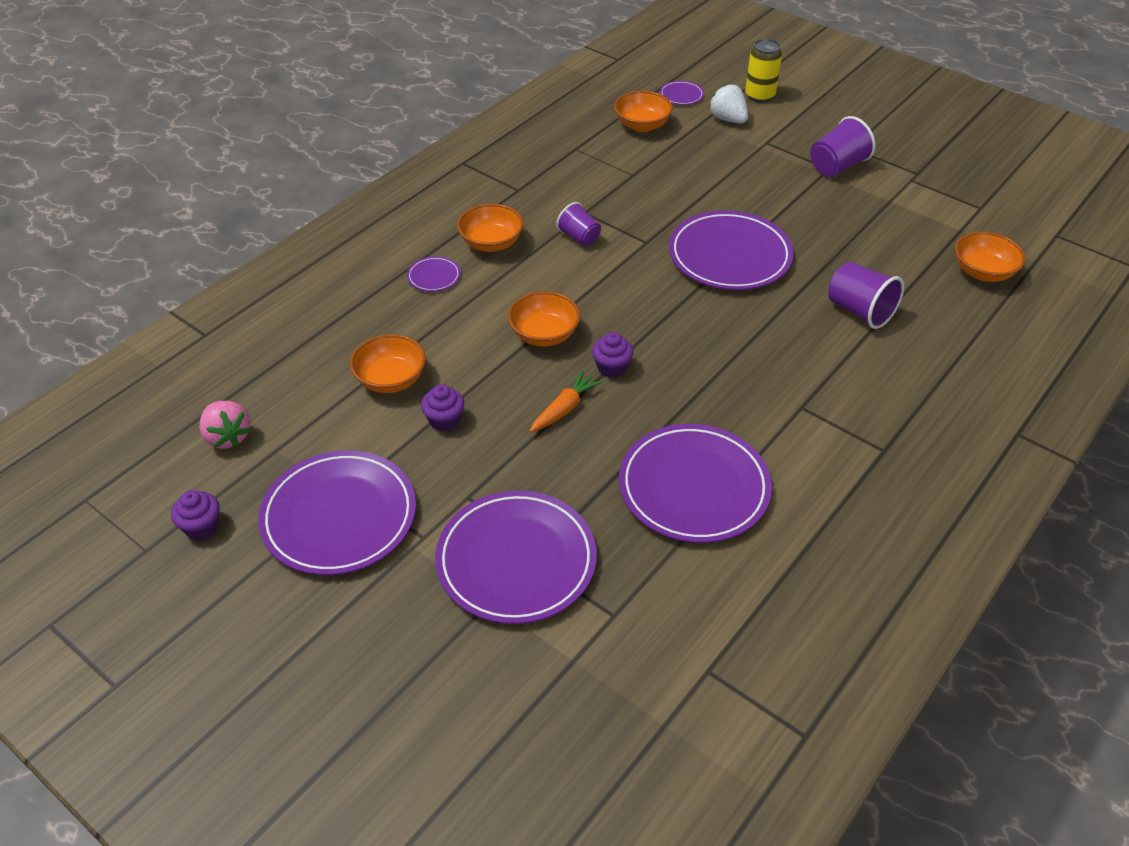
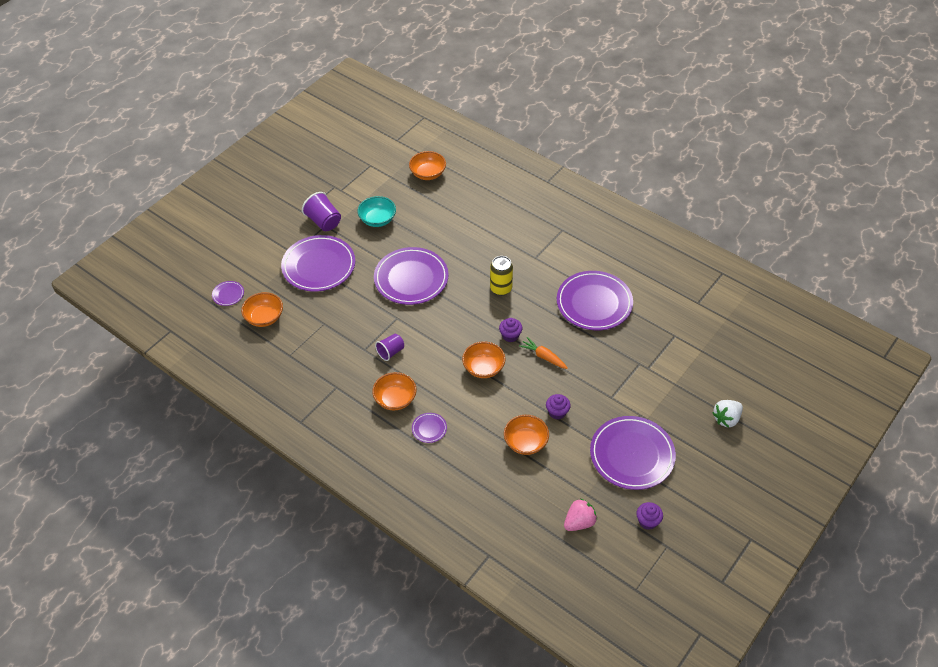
camera: 90 degrees left, 5 degrees up
(516, 560) = (649, 374): purple plate -> purple plate (319, 266)
(728, 119) = (263, 271): white strawberry -> white strawberry (726, 419)
(759, 96) = (235, 252): yellow can -> yellow can (501, 288)
(854, 218) = (377, 220): none -> turquoise bowl
(859, 311) = (460, 227): purple cup -> none

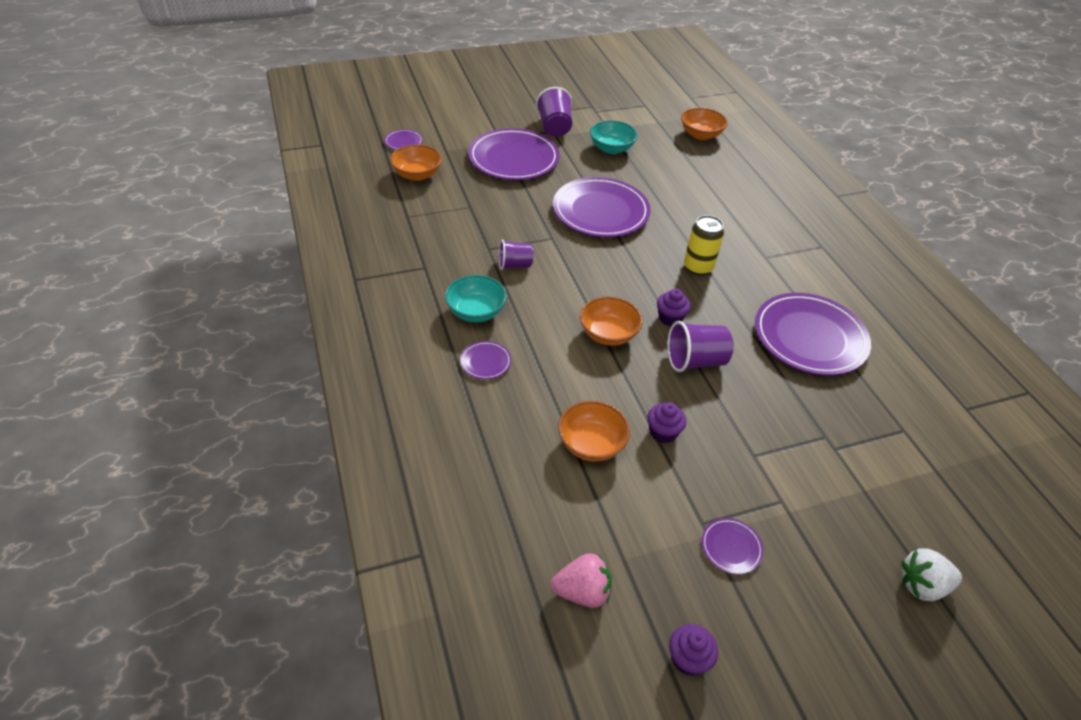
camera: 30 degrees right, 5 degrees down
(395, 399) = (476, 311): orange bowl -> turquoise bowl
(543, 356) = (695, 361): orange carrot -> purple cup
(632, 455) = (731, 547): purple plate -> purple plate, size x0.43

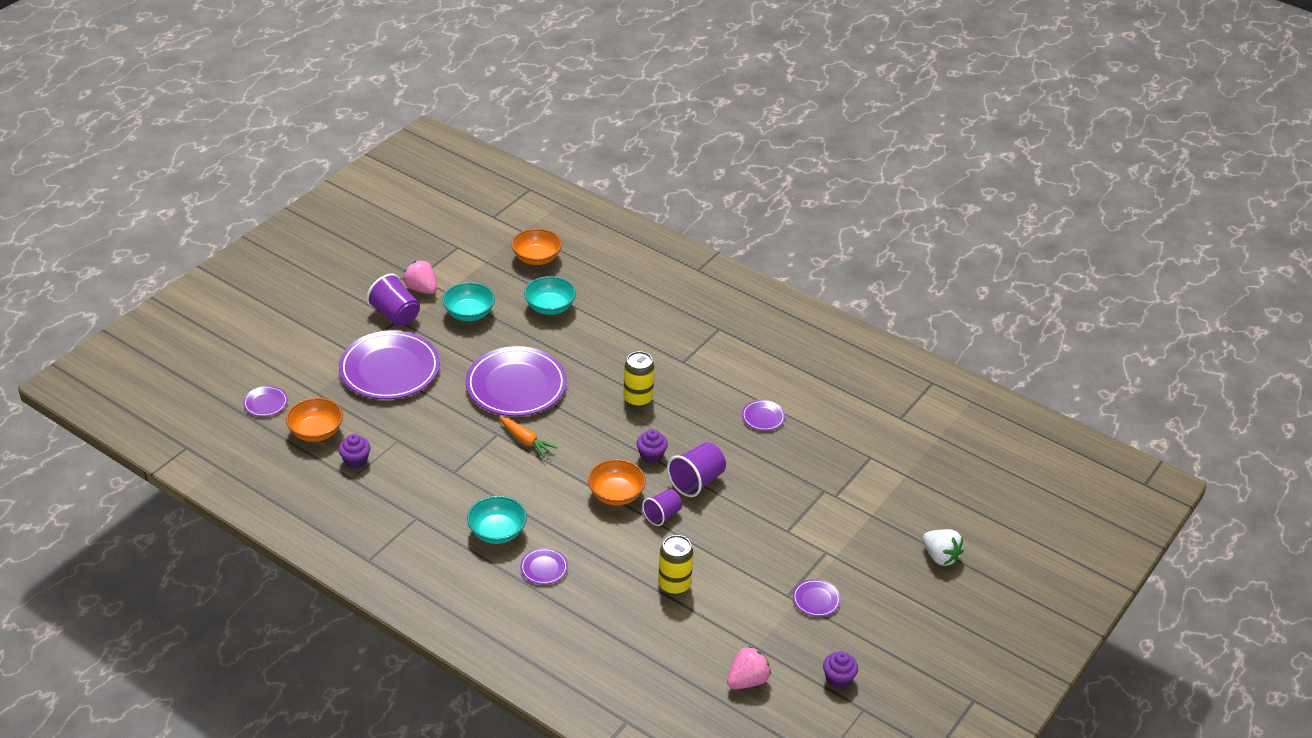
camera: 35 degrees left, 5 degrees down
(515, 265) = (490, 475): purple cup -> purple cup (662, 515)
(569, 254) = (526, 441): none -> orange carrot
(591, 119) = (421, 289): none -> pink strawberry
(591, 444) = (674, 584): orange bowl -> yellow can
(663, 432) = (715, 548): purple cupcake -> purple cupcake (355, 461)
(681, 170) = (550, 307): none -> turquoise bowl
(809, 337) = (763, 417): purple plate -> purple plate, size x0.43
(922, 585) = (940, 556): white strawberry -> white strawberry turned 90 degrees counterclockwise

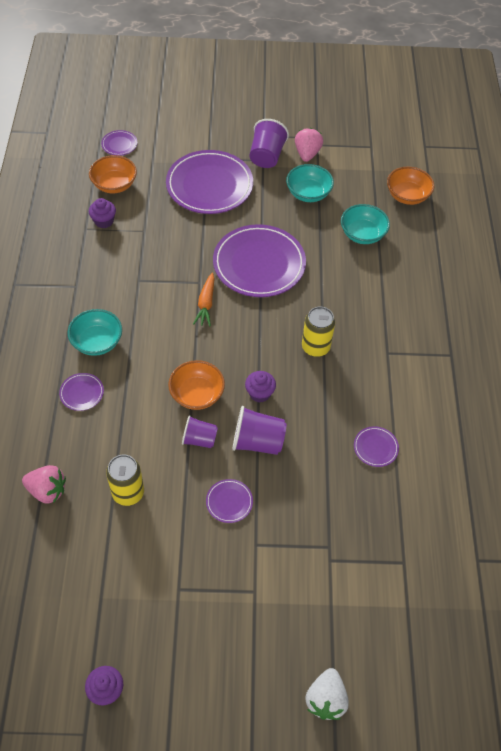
camera: 55 degrees right, 15 degrees up
(747, 680) = (57, 612): pink strawberry -> pink strawberry (47, 490)
(816, 600) = (189, 616): purple plate -> purple plate (229, 502)

